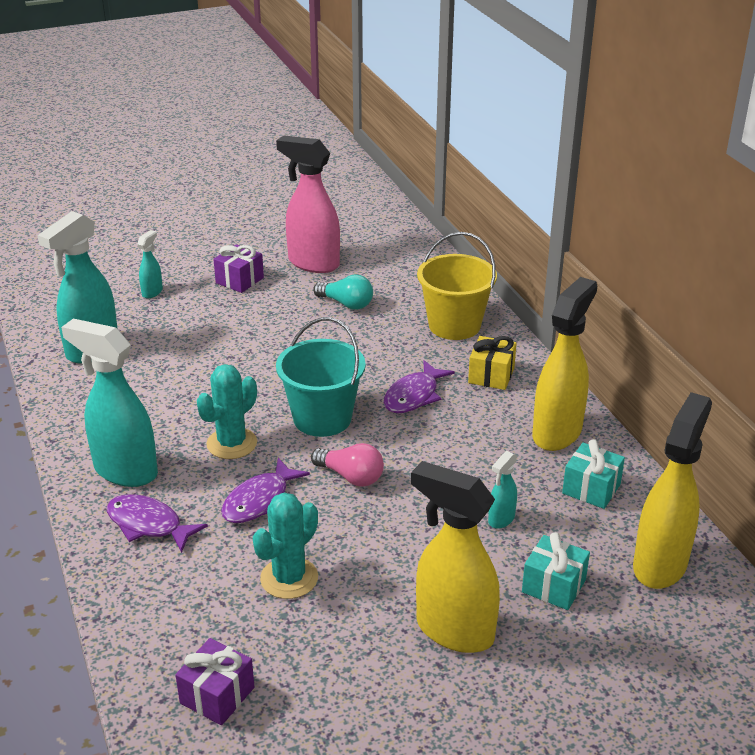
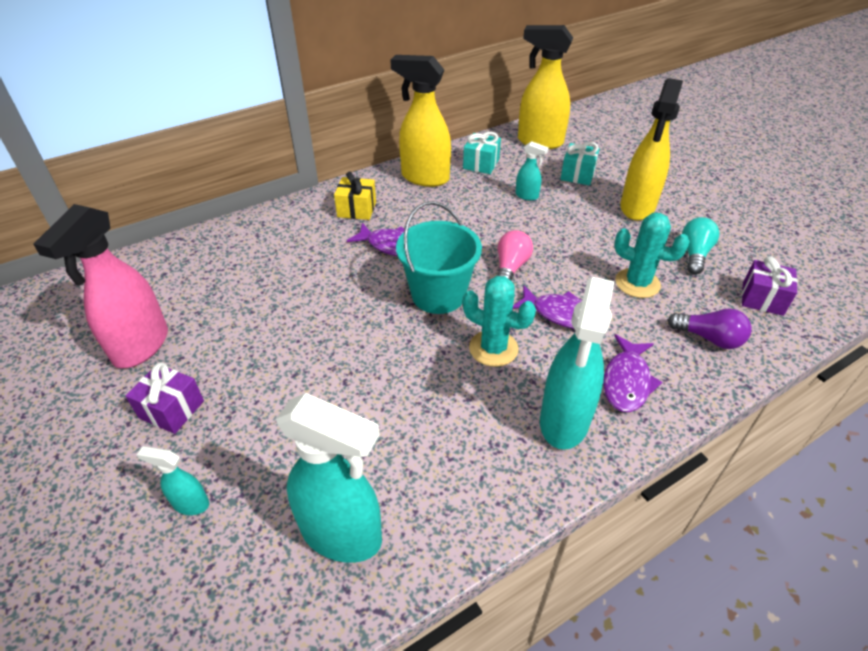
camera: 100 degrees left, 10 degrees up
(175, 612) = (709, 338): none -> purple light bulb
(346, 304) = (237, 306): turquoise light bulb -> turquoise light bulb (694, 254)
(454, 325) = (280, 233): yellow bucket -> none

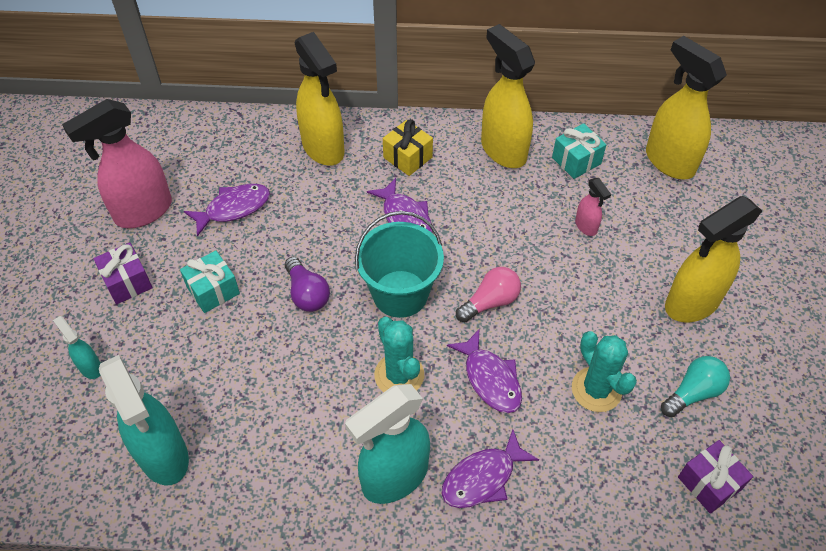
camera: 35 degrees right, 10 degrees up
(234, 304) = (233, 208): none -> purple fish
(280, 231) = (323, 148): none -> yellow spray bottle
(527, 196) = (586, 226): turquoise spray bottle -> pink spray bottle
(577, 175) = (668, 227): turquoise gift -> turquoise gift (213, 290)
(709, 338) = (604, 487): purple light bulb -> purple light bulb (307, 293)

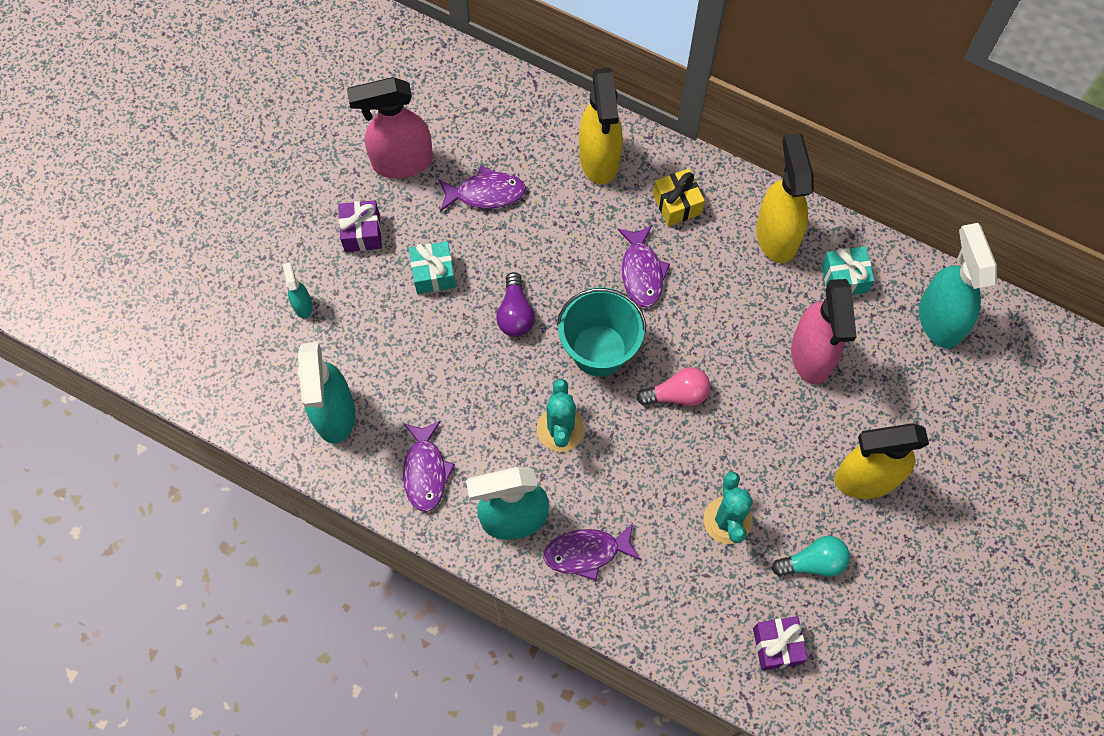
camera: 25 degrees right, 15 degrees up
(490, 379) = (638, 468): purple fish -> purple fish (425, 471)
(586, 226) = (811, 356): pink spray bottle -> pink spray bottle, size x2.15
(669, 161) = (939, 319): yellow spray bottle -> turquoise spray bottle

